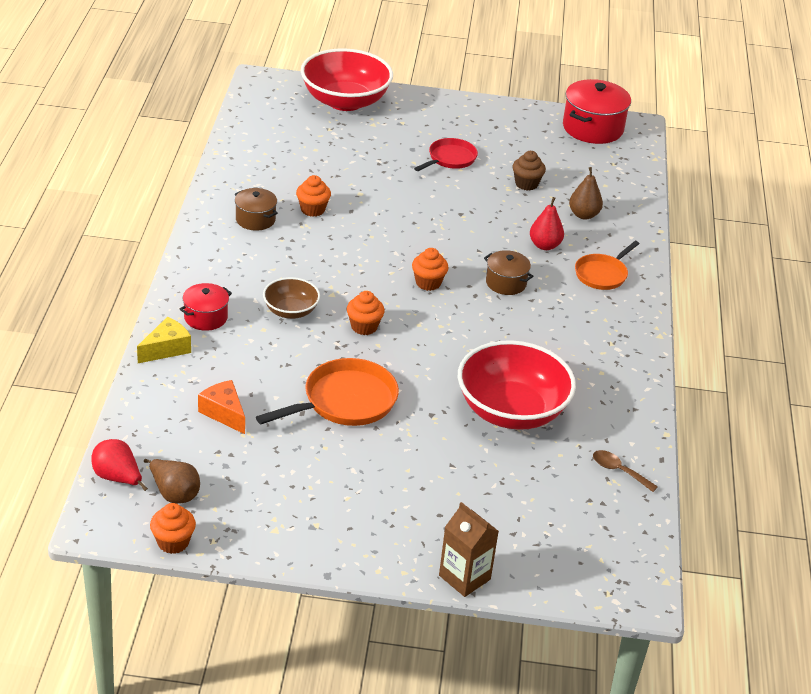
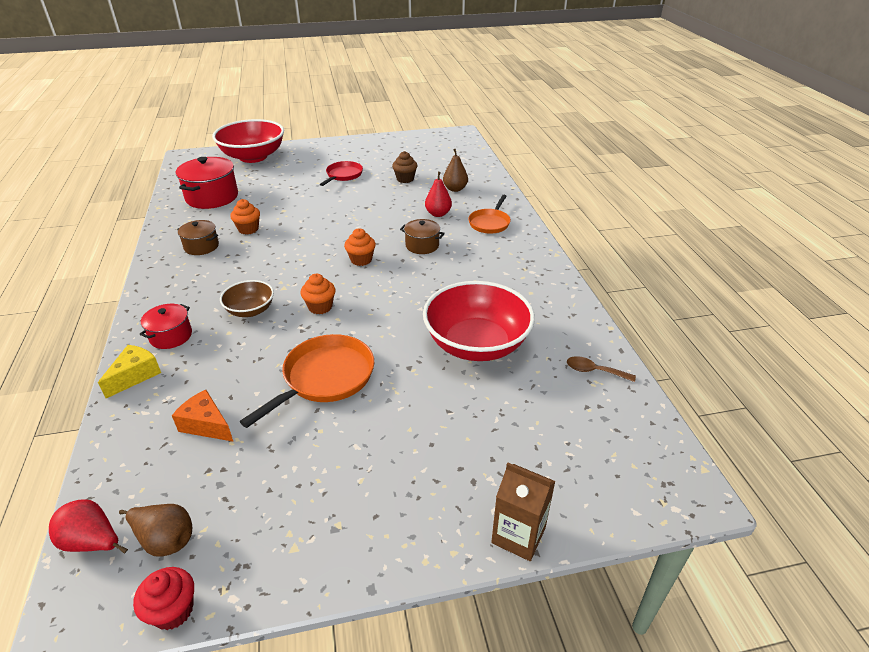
camera: 15 degrees left, 0 degrees up
(173, 542) = (173, 610): orange cupcake -> red cupcake
(592, 128) = (433, 139): red pot -> red pot (212, 197)

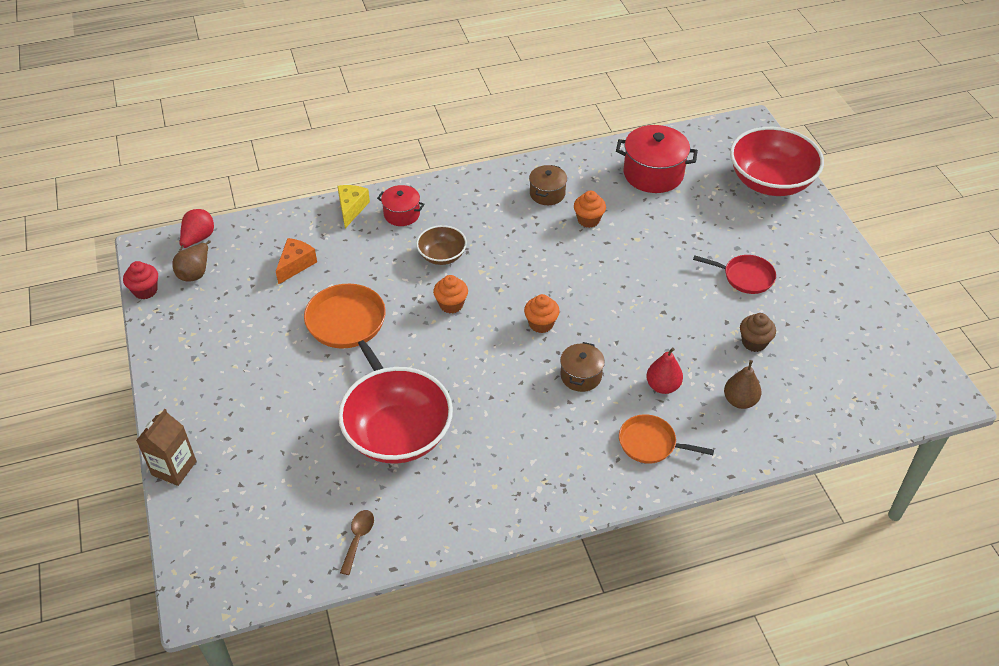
camera: 85 degrees right, 10 degrees up
(135, 376) = (351, 209): yellow cheese -> yellow cheese turned 105 degrees counterclockwise
(325, 378) = (348, 326): orange pan -> orange pan turned 150 degrees counterclockwise

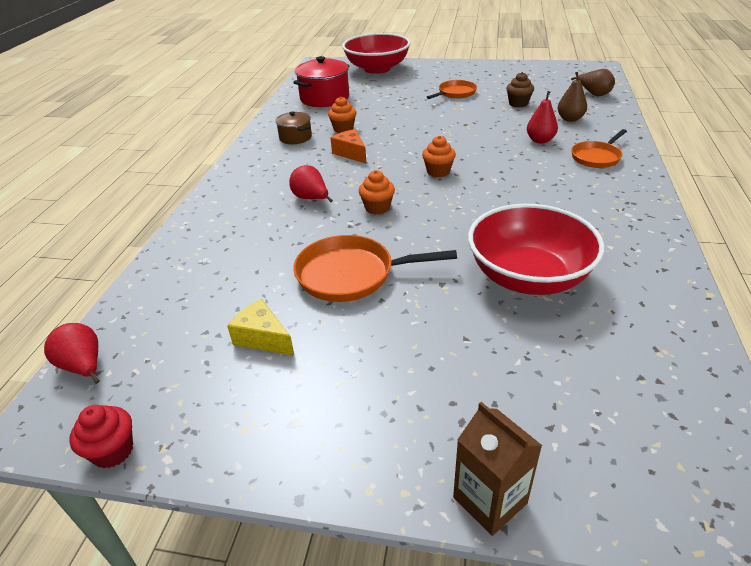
camera: 60 degrees left, 10 degrees down
(195, 272) = (139, 384): brown pear -> brown pear (593, 94)
(296, 265) = (224, 291): orange cheese -> orange cheese (351, 153)
(351, 209) = (188, 235): yellow cheese -> yellow cheese (263, 338)
(358, 538) = (667, 339): brown spoon -> none
(402, 214) = (233, 208): red pot -> none
(442, 256) = (311, 199): brown bowl -> red pear
(581, 376) = (509, 168): brown pot -> none
(745, 277) = (455, 93): red pan -> orange pan

